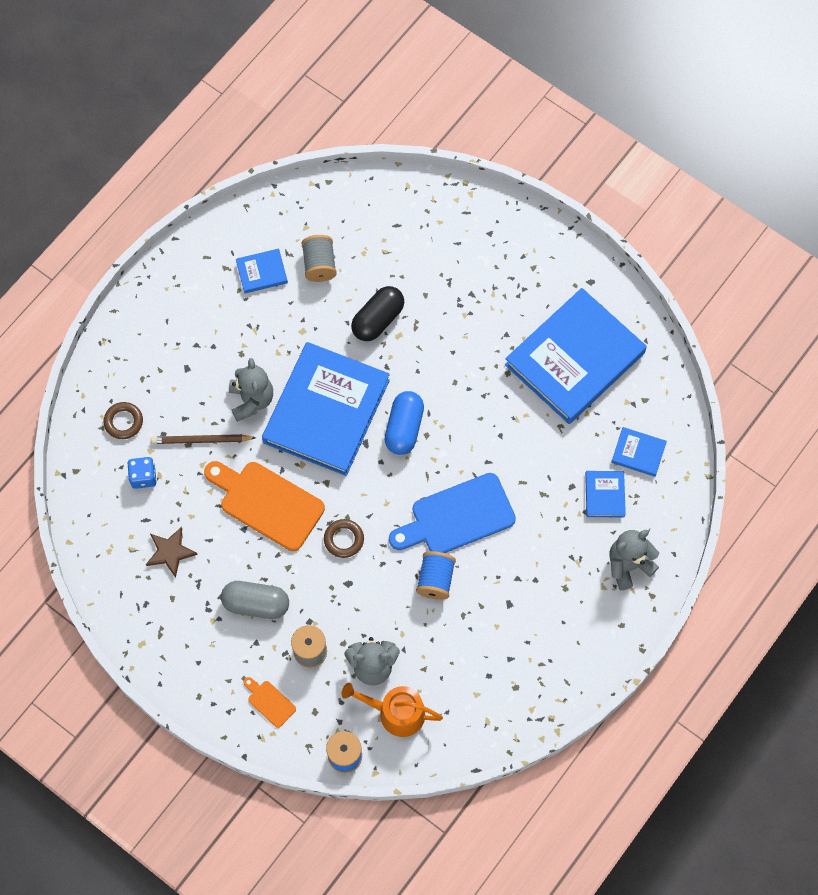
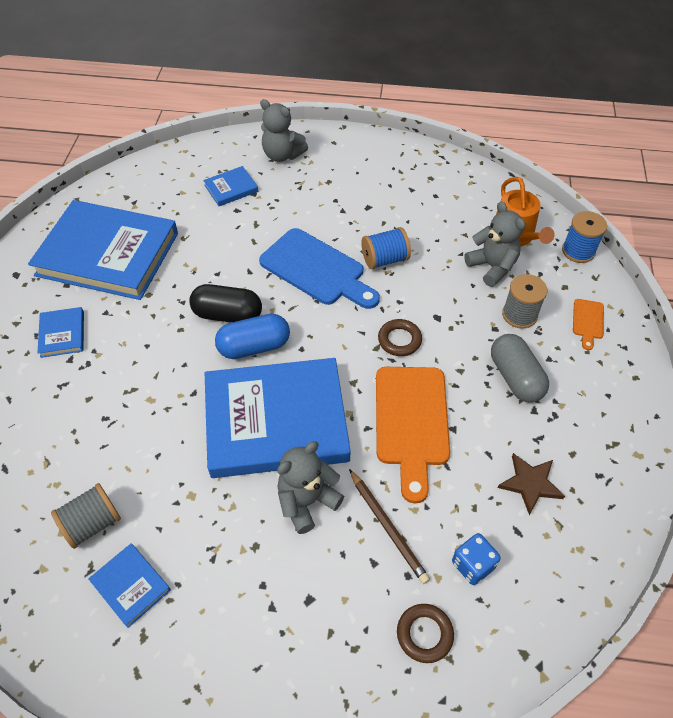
camera: 120 degrees left, 15 degrees down
(378, 320) = (140, 427): black capsule -> black capsule (228, 314)
(638, 453) = (179, 183): blue book -> blue book (62, 334)

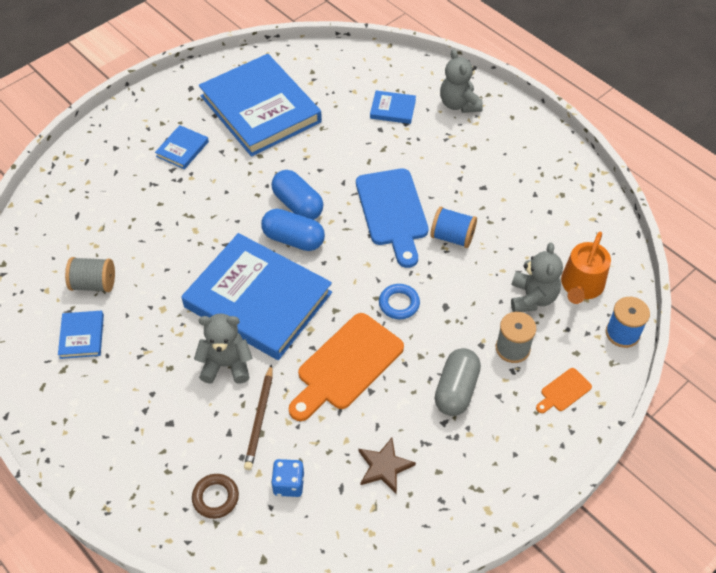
camera: 40 degrees right, 0 degrees up
(228, 314) = (298, 204): black capsule -> blue capsule
(399, 340) = (399, 304): brown ring -> blue ring

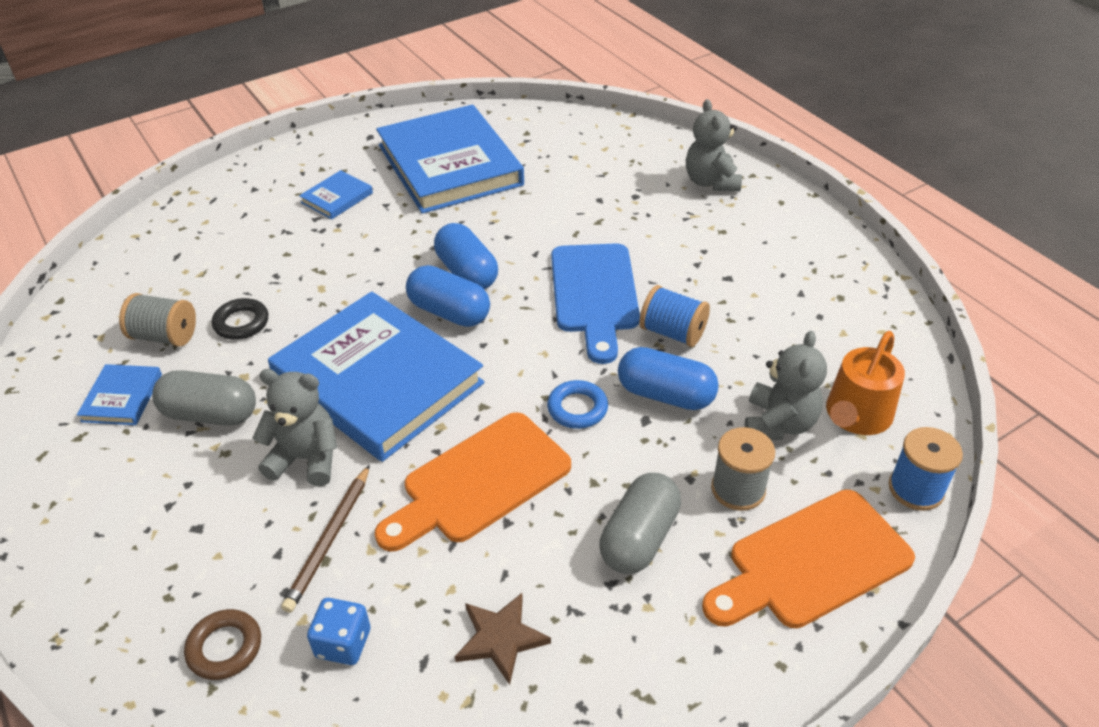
camera: 10 degrees right, 10 degrees down
(146, 266) = (241, 323): none -> black ring
(149, 340) = (210, 414): none -> grey capsule
(392, 109) = (621, 180): blue book -> none
(455, 286) = (665, 395): none -> blue capsule
(563, 391) = (811, 562): orange cutting board -> orange cutting board, size x2.19

